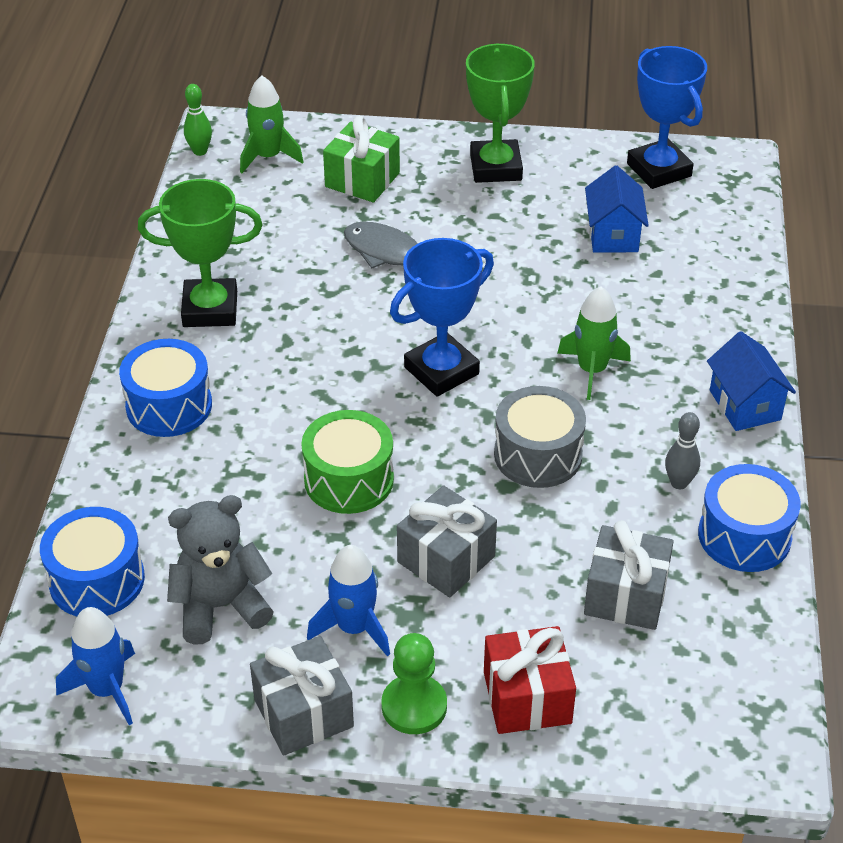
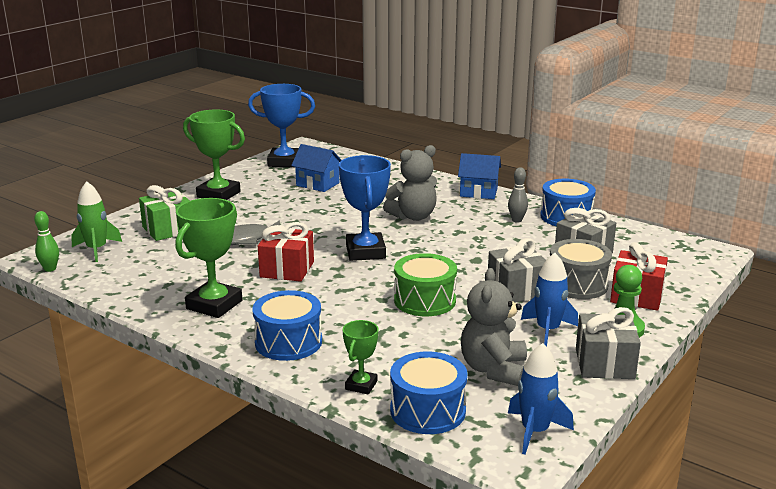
camera: 60 degrees left, 20 degrees down
(116, 504) = (361, 385): none -> green trophy
(337, 325) = (287, 269): none -> red gift
(538, 455) = (461, 246): grey drum -> grey drum (577, 284)
(592, 370) = (413, 216): green rocket -> grey teddy bear

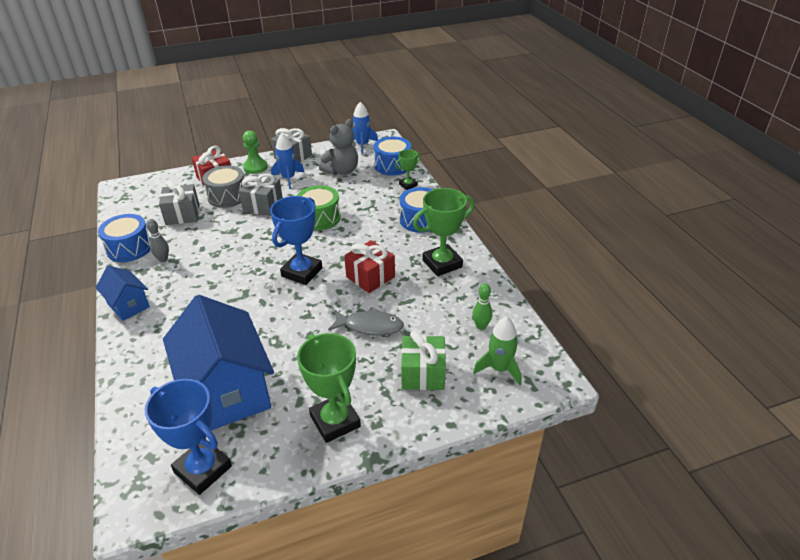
camera: 145 degrees left, 15 degrees up
(50, 269) = (546, 356): green bowling pin -> green bowling pin (481, 326)
(317, 184) = (227, 391): blue house -> blue house, size x2.01
(413, 216) = (219, 297): grey teddy bear -> none

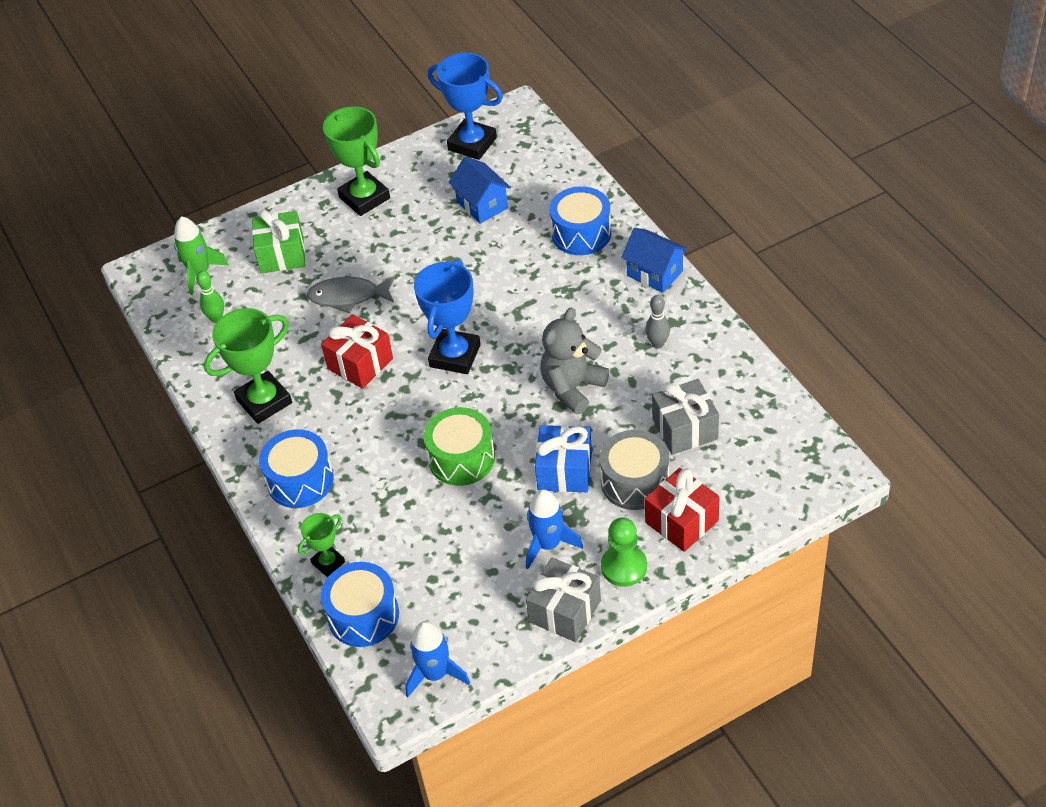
camera: 175 degrees right, 10 degrees up
(129, 248) = (720, 354): blue drum -> blue drum (581, 233)
(227, 391) = (482, 205): blue house -> blue house, size x0.50
(263, 205) = (565, 471): grey gift -> blue gift
(342, 171) = (456, 582): grey teddy bear -> grey teddy bear (572, 387)

